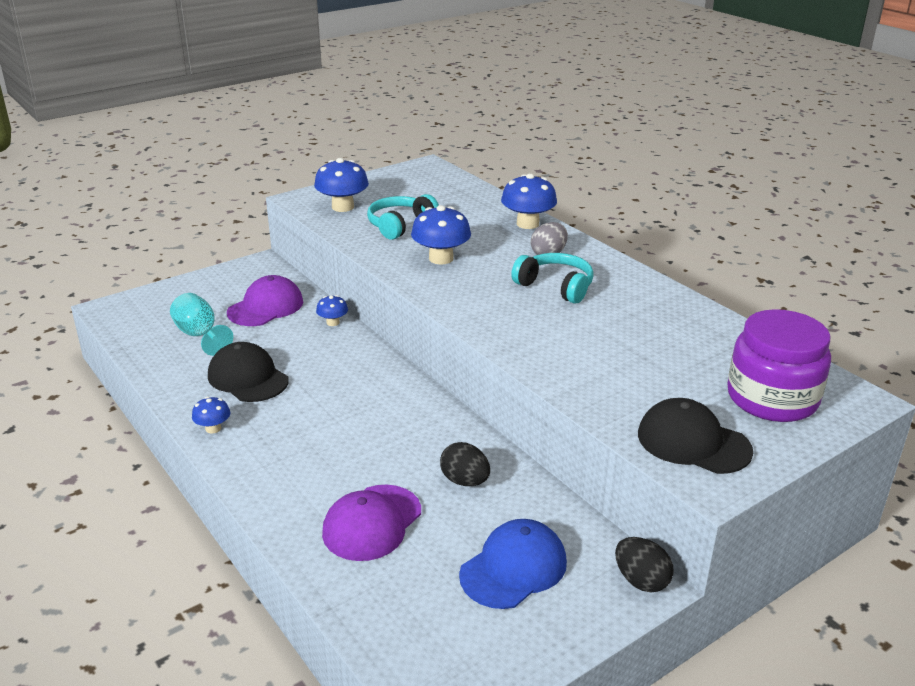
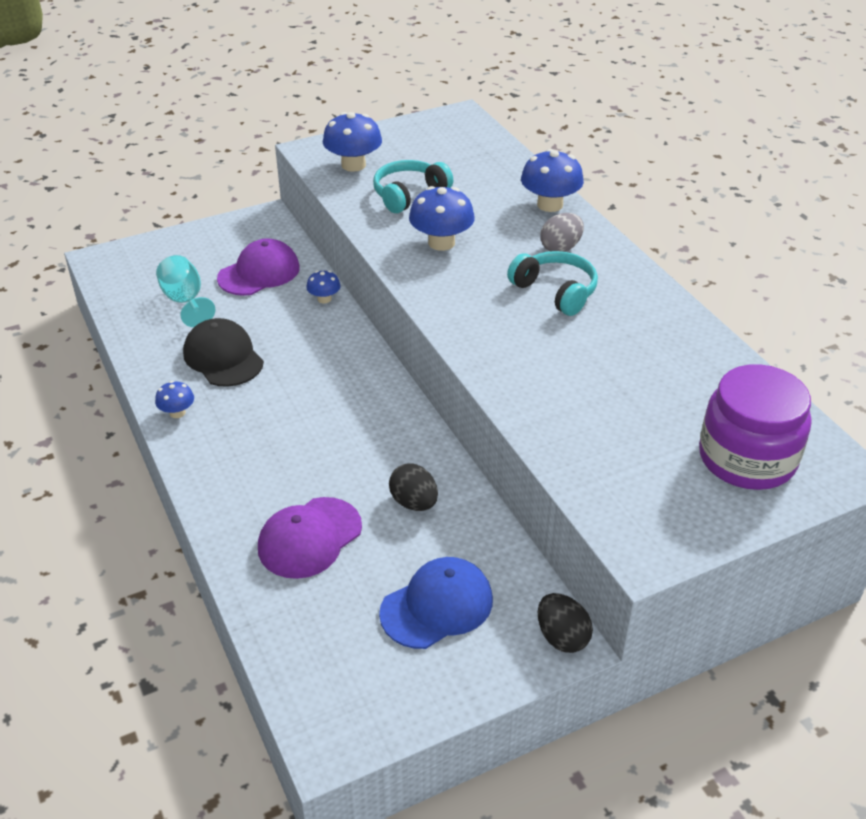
camera: 10 degrees right, 10 degrees up
(693, 442) = (641, 502): black cap -> none

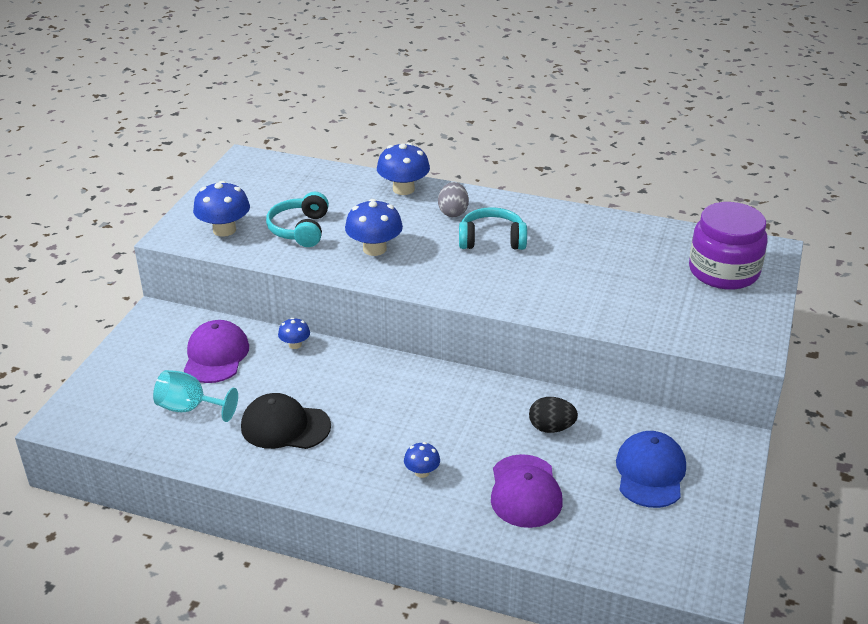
camera: 45 degrees left, 5 degrees down
(177, 412) = (313, 482): blue mushroom -> blue mushroom (422, 472)
(562, 637) = (730, 439): black egg -> none

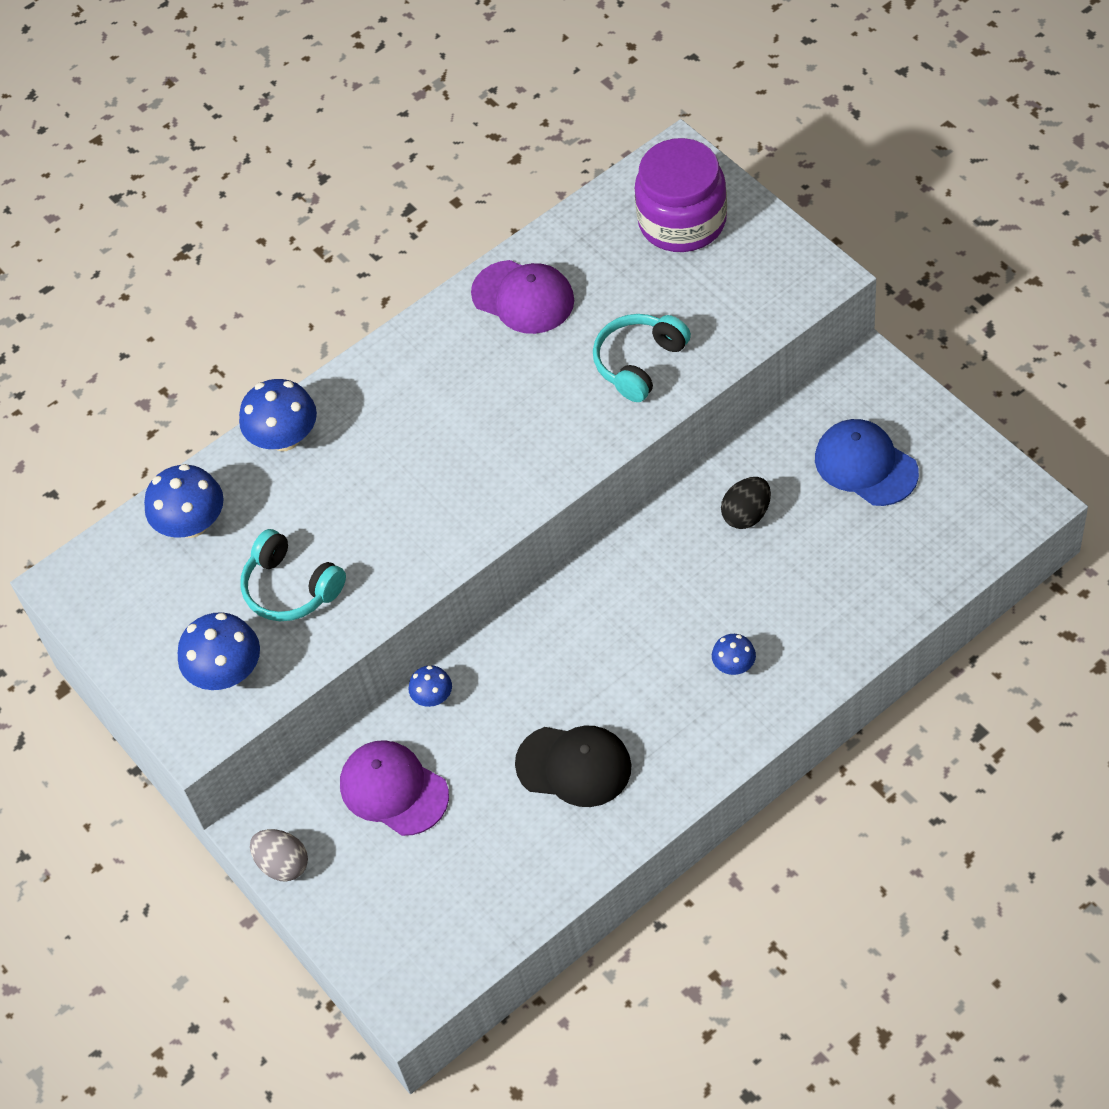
camera: 50 degrees left, 20 degrees up
(189, 408) = (475, 853): turquoise goblet -> none
(285, 426) = (574, 766): black cap -> black cap turned 120 degrees counterclockwise
(374, 249) = (393, 527): blue mushroom -> blue mushroom (192, 524)
(453, 212) = (377, 411): grey egg -> grey egg (283, 864)
(492, 240) = (464, 400): turquoise headphones -> turquoise headphones (639, 363)
(525, 491) = (821, 587): purple cap -> purple cap (523, 297)

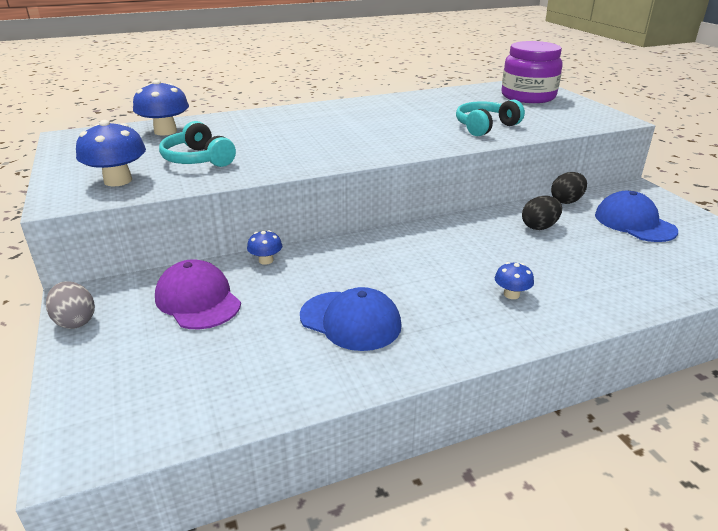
camera: 10 degrees right, 25 degrees down
(284, 438) = (249, 117): blue mushroom -> none
(523, 297) = (422, 102): purple cap -> none
(574, 766) = (350, 321): black cap -> blue cap
(774, 436) = (566, 201): none -> black egg

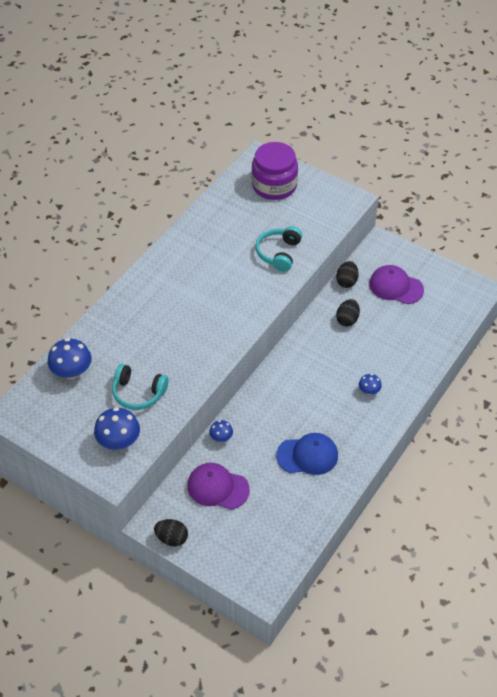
camera: 35 degrees left, 20 degrees up
(75, 321) = (172, 538): grey egg -> black egg
(634, 223) = (396, 287): blue cap -> purple cap

